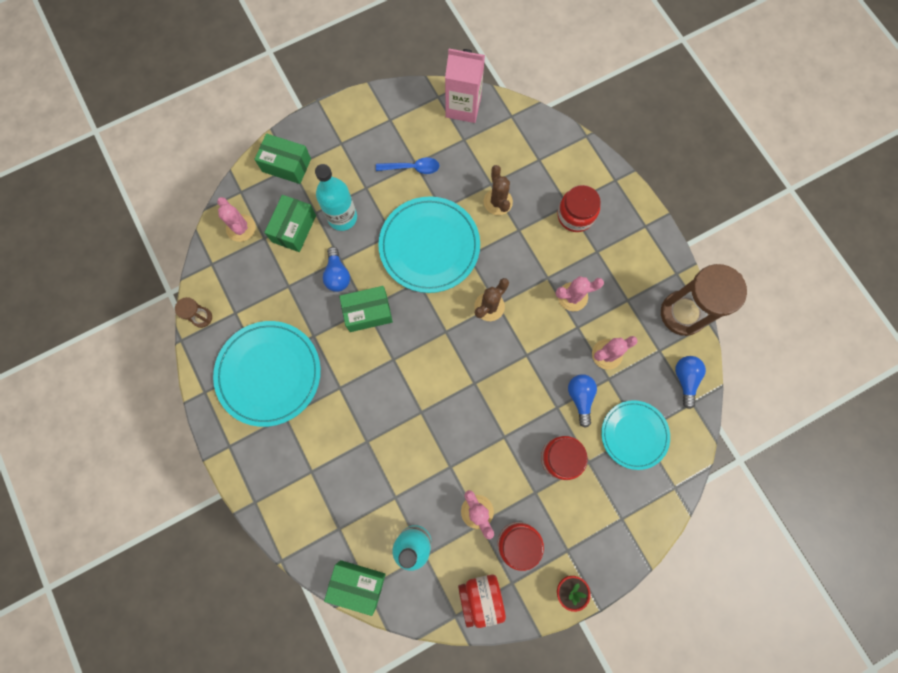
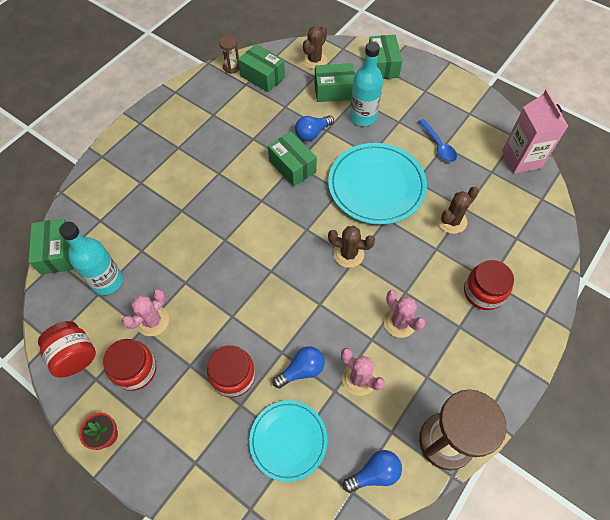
camera: 65 degrees right, 15 degrees down
(234, 291) = (262, 76): none -> green box
(241, 228) = (314, 60): pink cactus -> brown cactus
(269, 374) = (208, 123): turquoise plate -> none

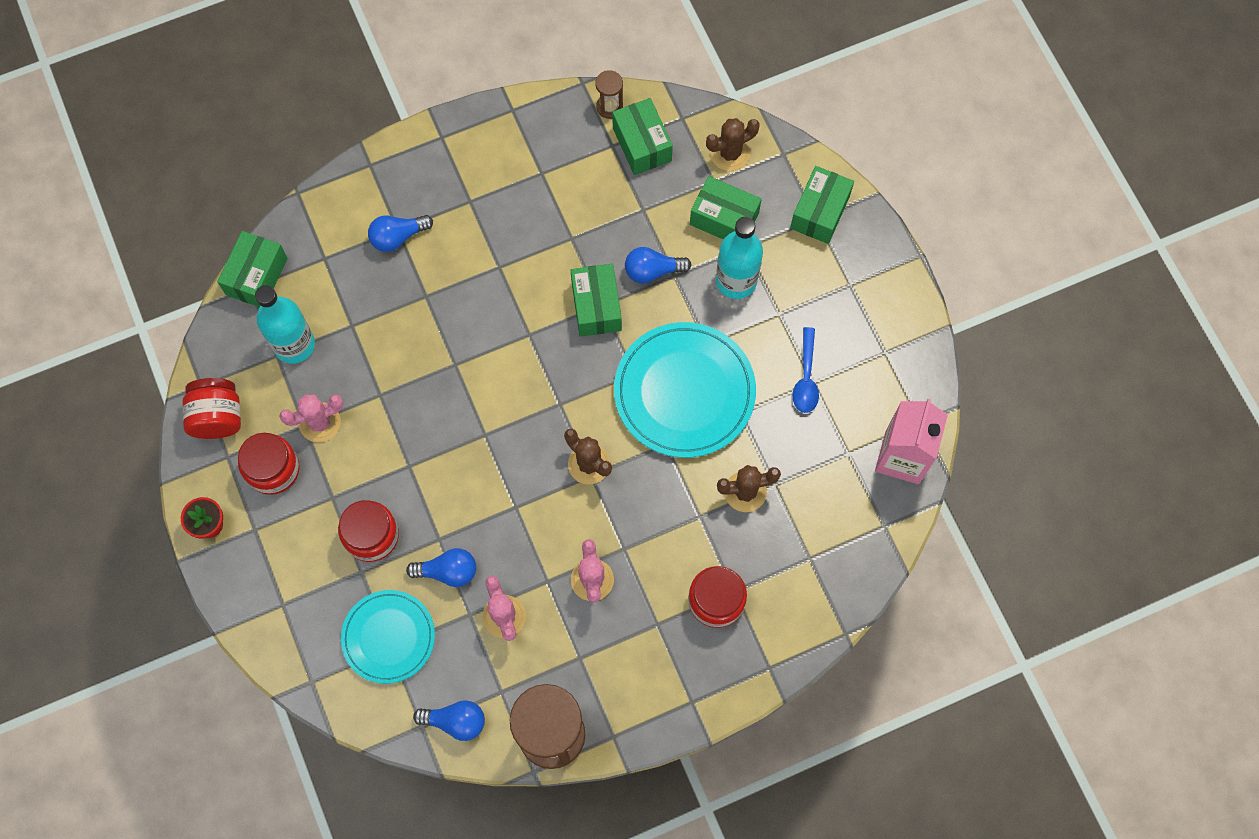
camera: 30 degrees right, 10 degrees up
(143, 186) = (398, 237): none -> blue light bulb

